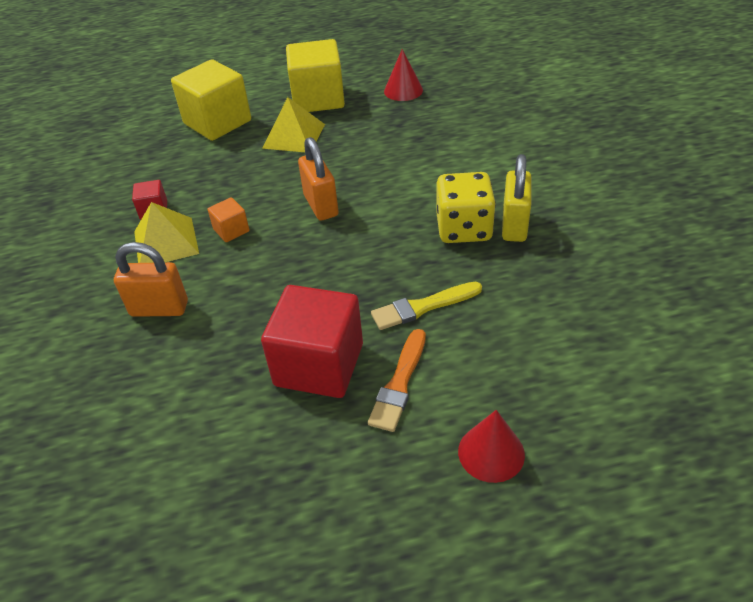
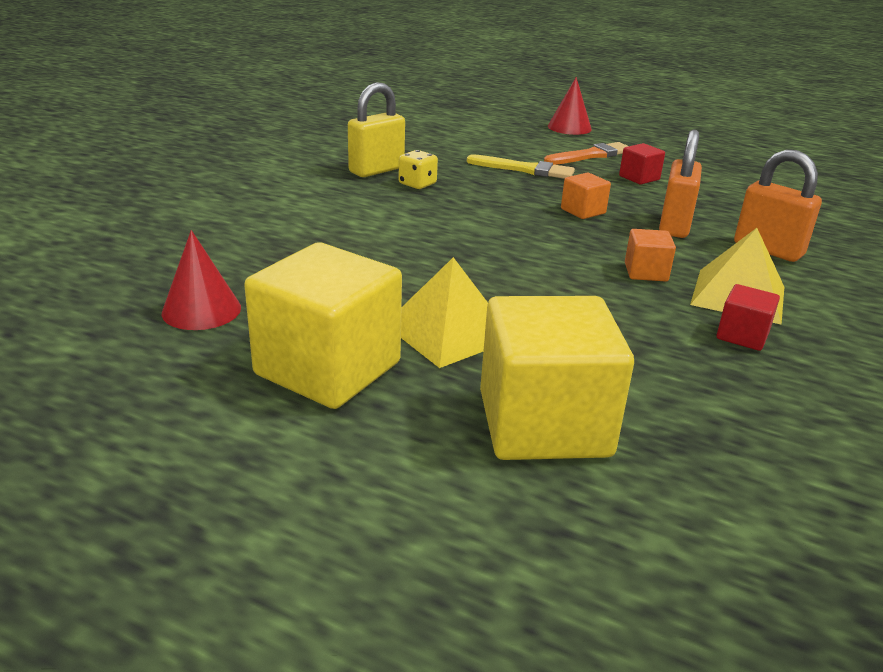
camera: 145 degrees left, 15 degrees down
(319, 365) = (639, 178): red cube -> red cube, size x0.46
(320, 273) = (583, 211): none -> orange cube
(321, 205) = (519, 248): orange padlock -> orange padlock (674, 226)
(463, 228) = (417, 184): yellow dice -> yellow dice, size x0.52

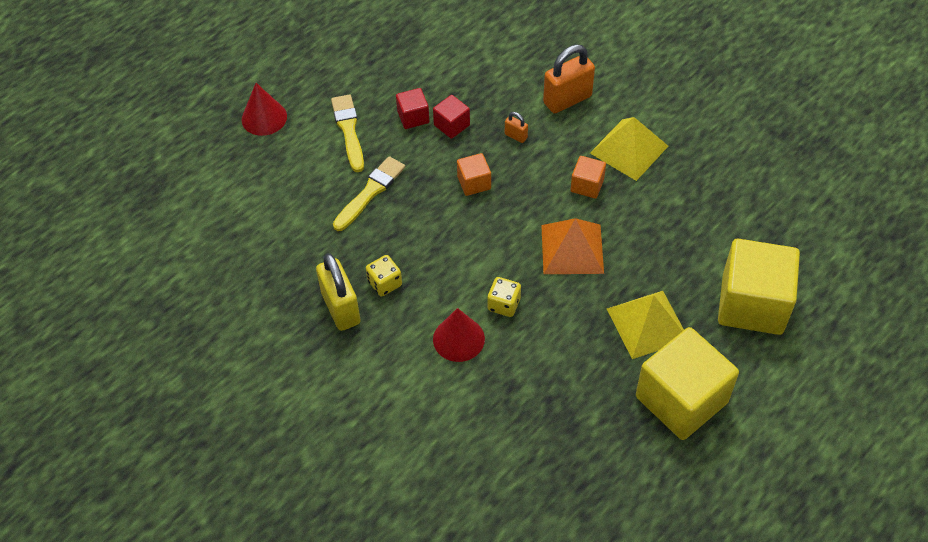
camera: 70 degrees left, 25 degrees up
(201, 310) = (593, 467): red cone -> red cone (458, 339)
(425, 239) = (504, 304): none -> yellow dice
(536, 271) = (572, 249): none -> orange pyramid
(590, 155) = (349, 130): orange brush -> yellow brush
(674, 226) = (516, 136): orange padlock -> orange padlock, size x0.46
(742, 336) = (678, 172): red cube -> red cube (451, 125)

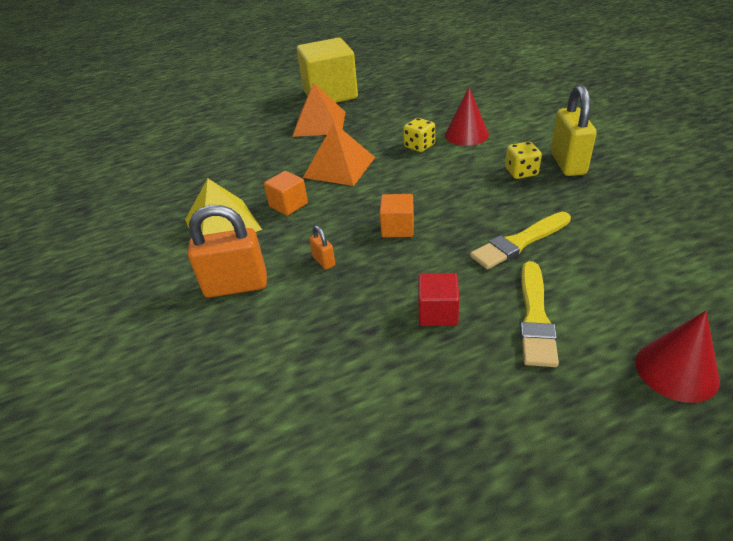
camera: 155 degrees left, 15 degrees down
(451, 125) = (392, 290): red cube -> none
(647, 324) = (319, 123): yellow pyramid -> orange pyramid
(752, 304) = (240, 122): yellow cube -> none

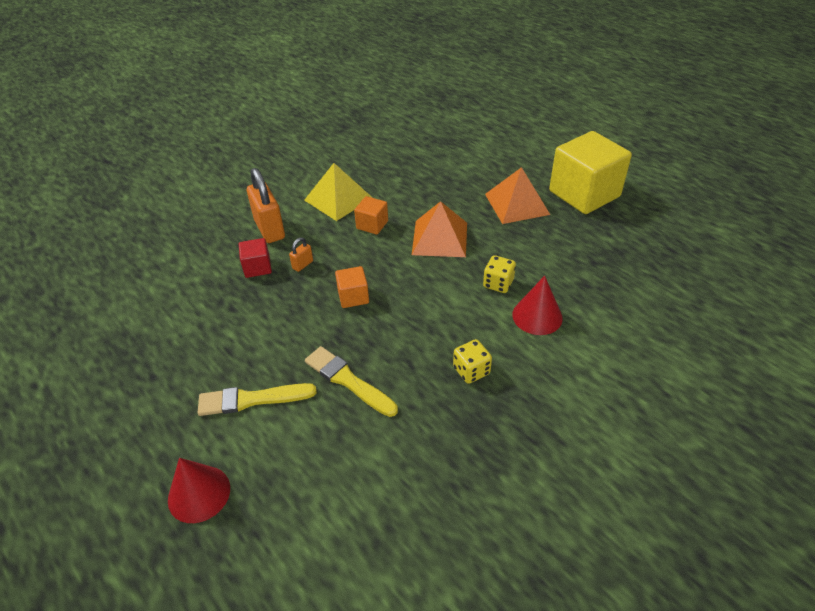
camera: 70 degrees right, 5 degrees up
(438, 312) = (252, 340): red cube -> red cube (257, 267)
(568, 163) = (503, 410): yellow padlock -> none

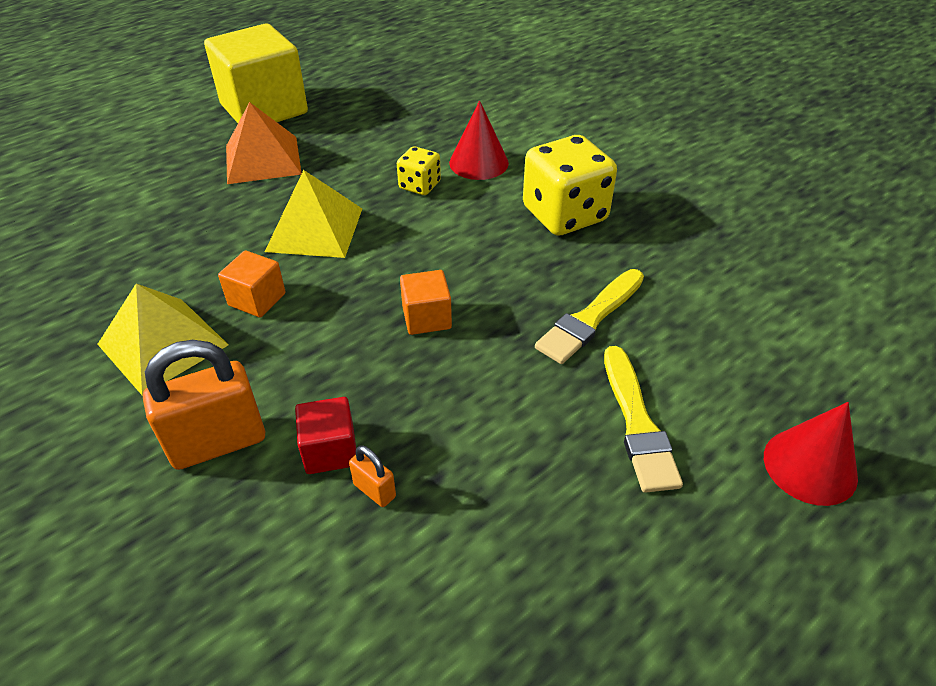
camera: 90 degrees left, 0 degrees up
(303, 265) = (338, 383): orange padlock -> orange padlock (374, 490)
(440, 238) = (315, 229): orange pyramid -> yellow pyramid
(471, 370) = (564, 214): yellow dice -> yellow dice, size x1.92

